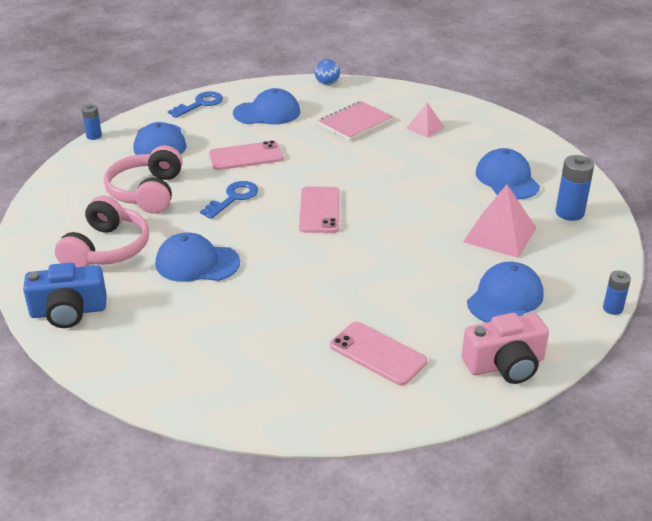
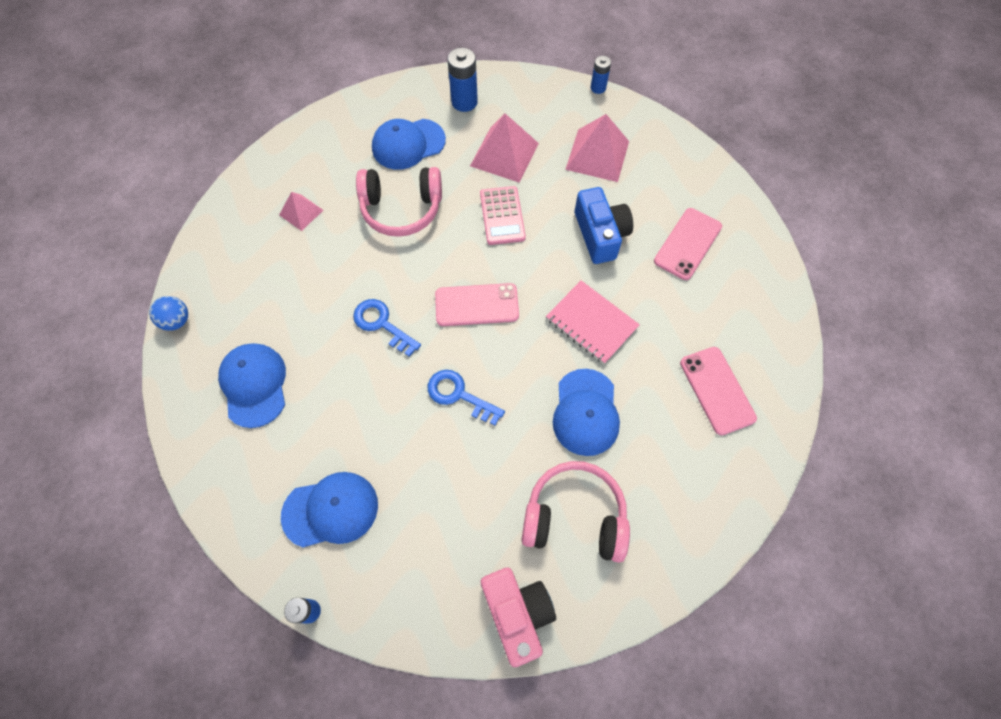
camera: 95 degrees left, 30 degrees up
(68, 311) = (688, 527): blue camera -> blue camera (600, 234)
(147, 192) = (453, 497): pink headphones -> pink headphones (402, 208)
(200, 104) = (222, 477): blue key -> blue key (382, 324)
(246, 156) = (366, 395): pink phone -> pink phone (717, 390)
(355, 123) = (286, 282): pink notebook -> pink notebook (591, 323)
(420, 229) = (502, 216): none -> pink calculator
(505, 298) = (597, 155): blue cap -> pink pyramid
(505, 365) = (680, 159): pink camera -> pink camera (517, 613)

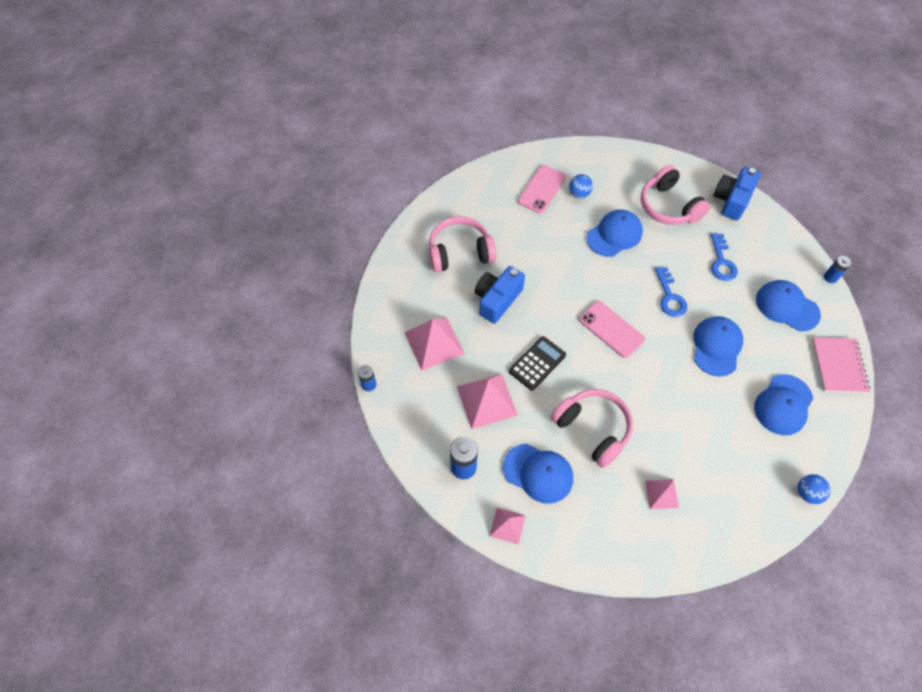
camera: 130 degrees left, 5 degrees down
(365, 385) = (716, 346): none -> blue cap
(382, 324) = (676, 369): blue key -> blue key (721, 262)
(392, 98) = (507, 525): none -> pink pyramid
(502, 216) = (537, 363): pink calculator -> black calculator
(517, 613) = (731, 200): pink camera -> blue camera
(591, 323) = (561, 265): pink notebook -> pink notebook (838, 366)
(678, 426) = (579, 194): none -> blue ball
(687, 244) = (460, 252): pink phone -> pink headphones

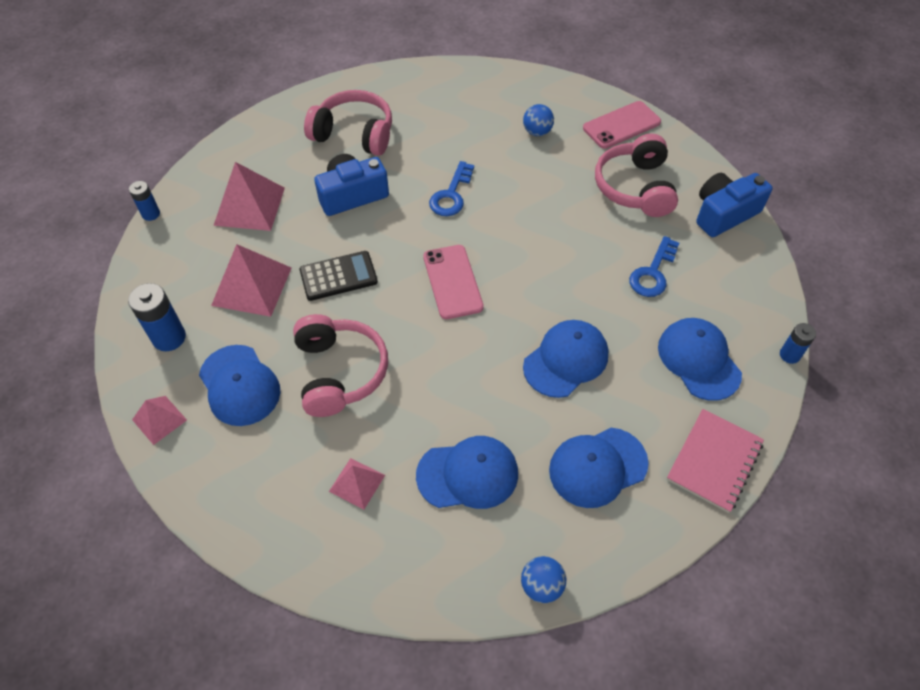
camera: 30 degrees right, 5 degrees down
(541, 189) = (498, 111): pink phone -> pink phone (621, 125)
(614, 235) = (542, 189): blue cap -> blue cap (468, 474)
(669, 297) = (553, 280): blue key -> blue key (451, 195)

